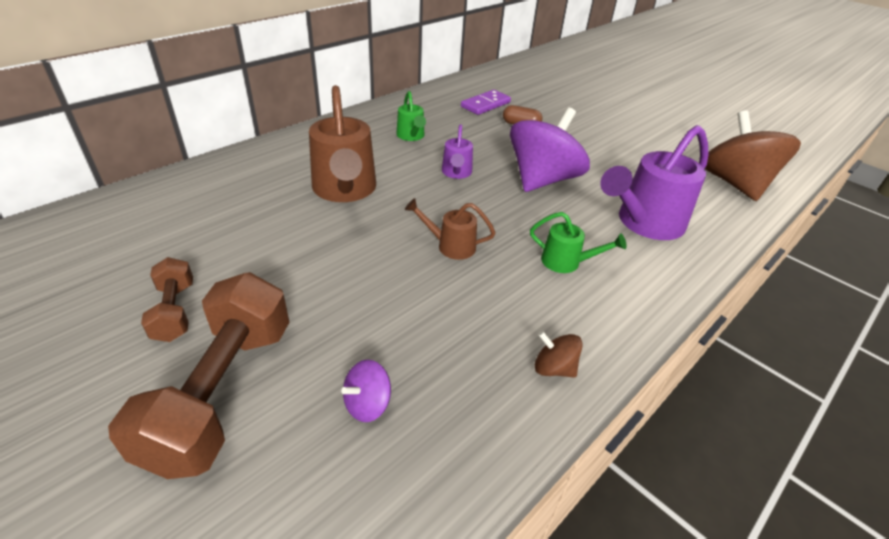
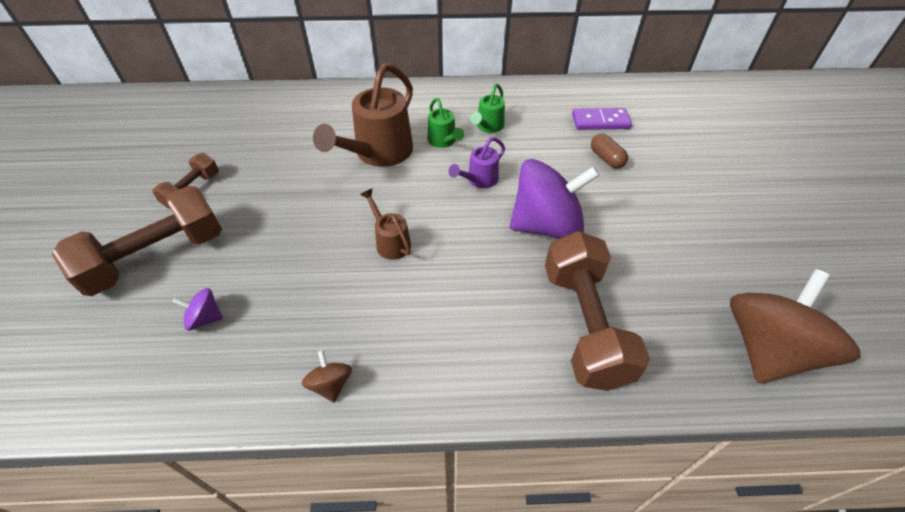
camera: 45 degrees right, 10 degrees up
(566, 262) = (458, 312): green watering can -> green watering can (443, 141)
(644, 223) = (584, 324): purple watering can -> brown dumbbell

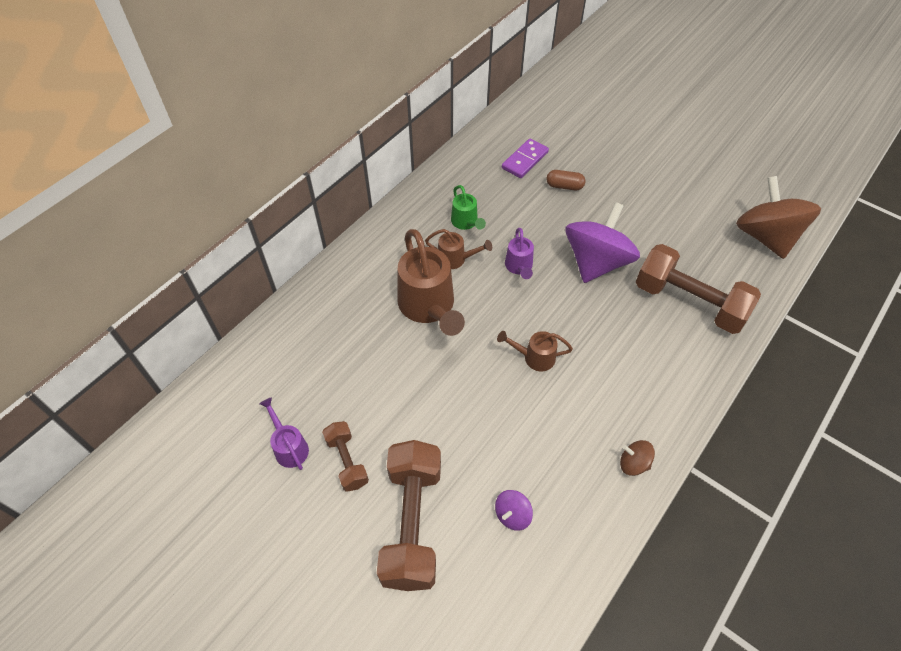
camera: 50 degrees left, 5 degrees up
(185, 156) = (289, 447): none -> purple watering can
(443, 141) = (456, 259): green watering can -> brown watering can

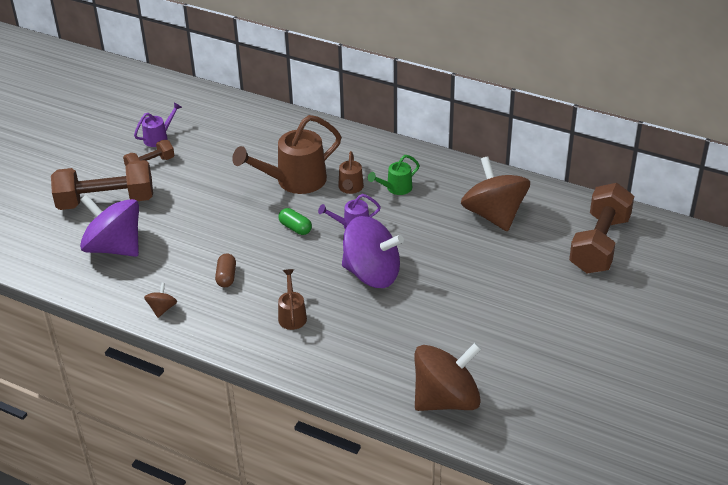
camera: 80 degrees right, 15 degrees down
(512, 316) = (295, 228): none -> green capsule
(512, 515) = (114, 247): purple spinning top -> purple spinning top, size x2.36
(524, 160) = (494, 215): purple domino -> brown spinning top
(534, 357) = (255, 245): brown watering can -> brown watering can (292, 315)
(564, 186) = (467, 245): brown capsule -> brown capsule (226, 277)
(689, 302) = (338, 339): brown dumbbell -> brown dumbbell (599, 244)

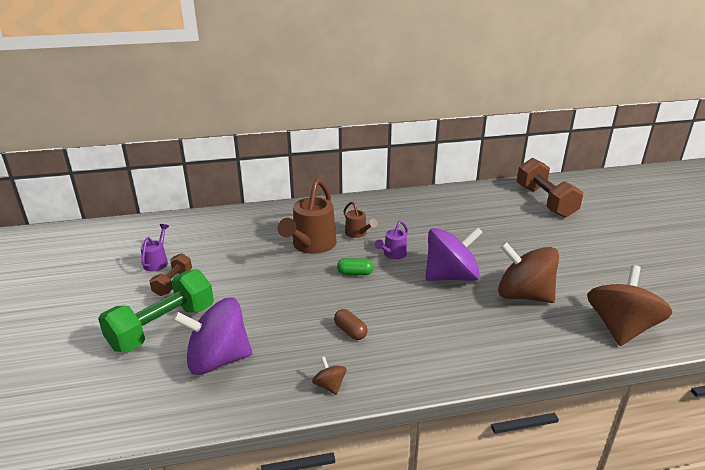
camera: 40 degrees left, 10 degrees down
(106, 201) = (162, 327): brown dumbbell -> green dumbbell
(292, 315) = (440, 331): brown watering can -> none
(395, 188) = (387, 221): green watering can -> none
(494, 215) = (468, 211): brown spinning top -> brown spinning top (523, 295)

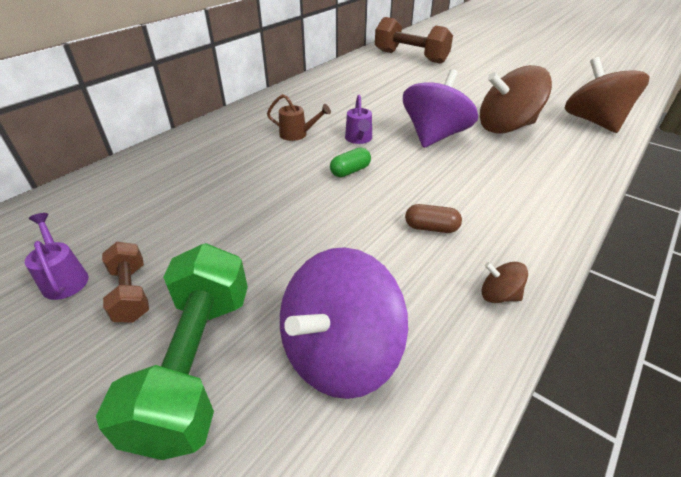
camera: 40 degrees left, 10 degrees up
(311, 245) = (264, 165): brown watering can -> none

